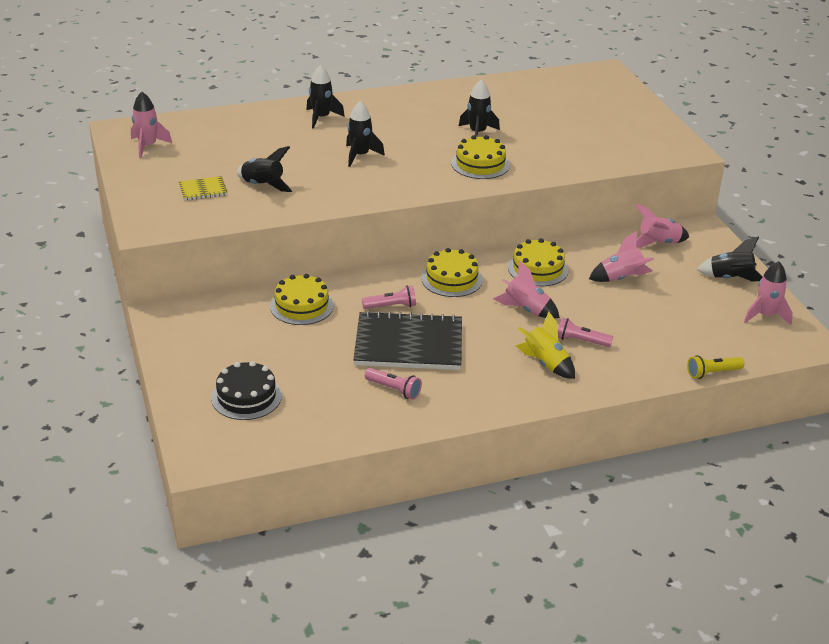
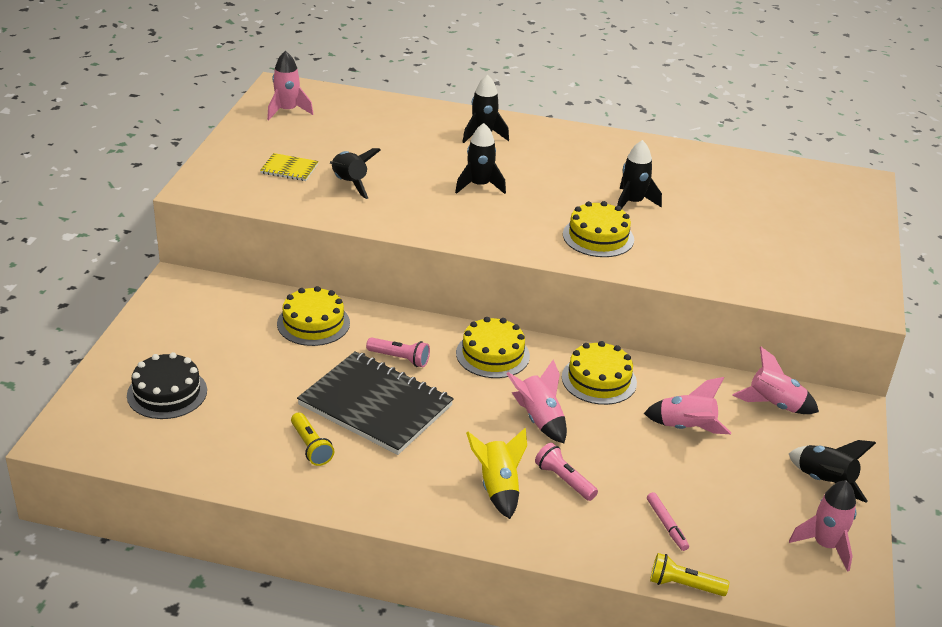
camera: 30 degrees right, 0 degrees up
(394, 389) = (311, 447): pink flashlight -> yellow flashlight
(668, 342) = (666, 525): none -> pink marker

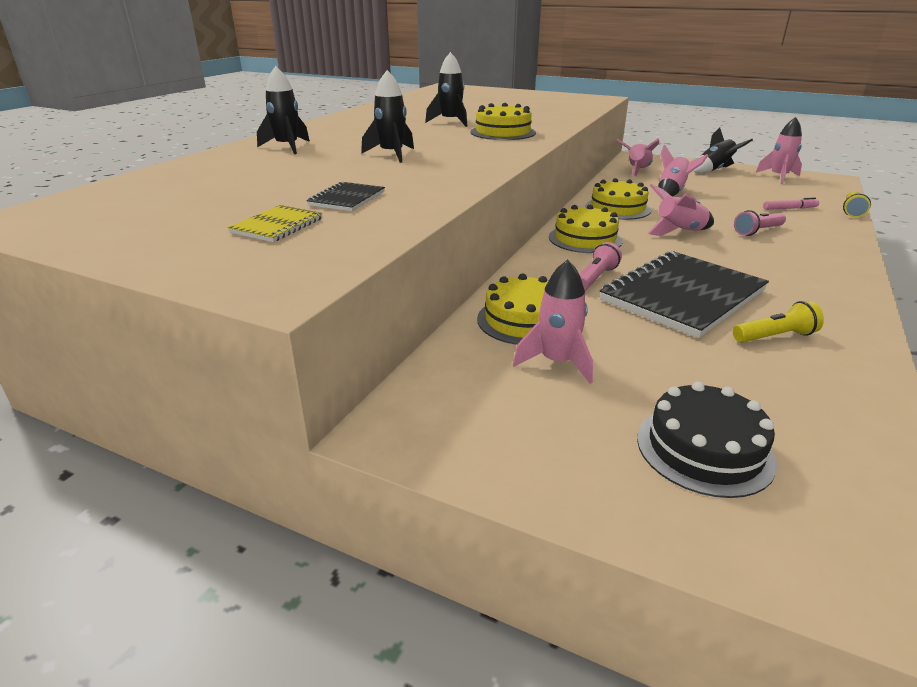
camera: 75 degrees left, 5 degrees down
(287, 111) = (95, 220): pink rocket -> pink rocket (557, 362)
(349, 184) = (347, 199): black rocket -> black notebook
(498, 488) = (784, 254): yellow rocket -> none

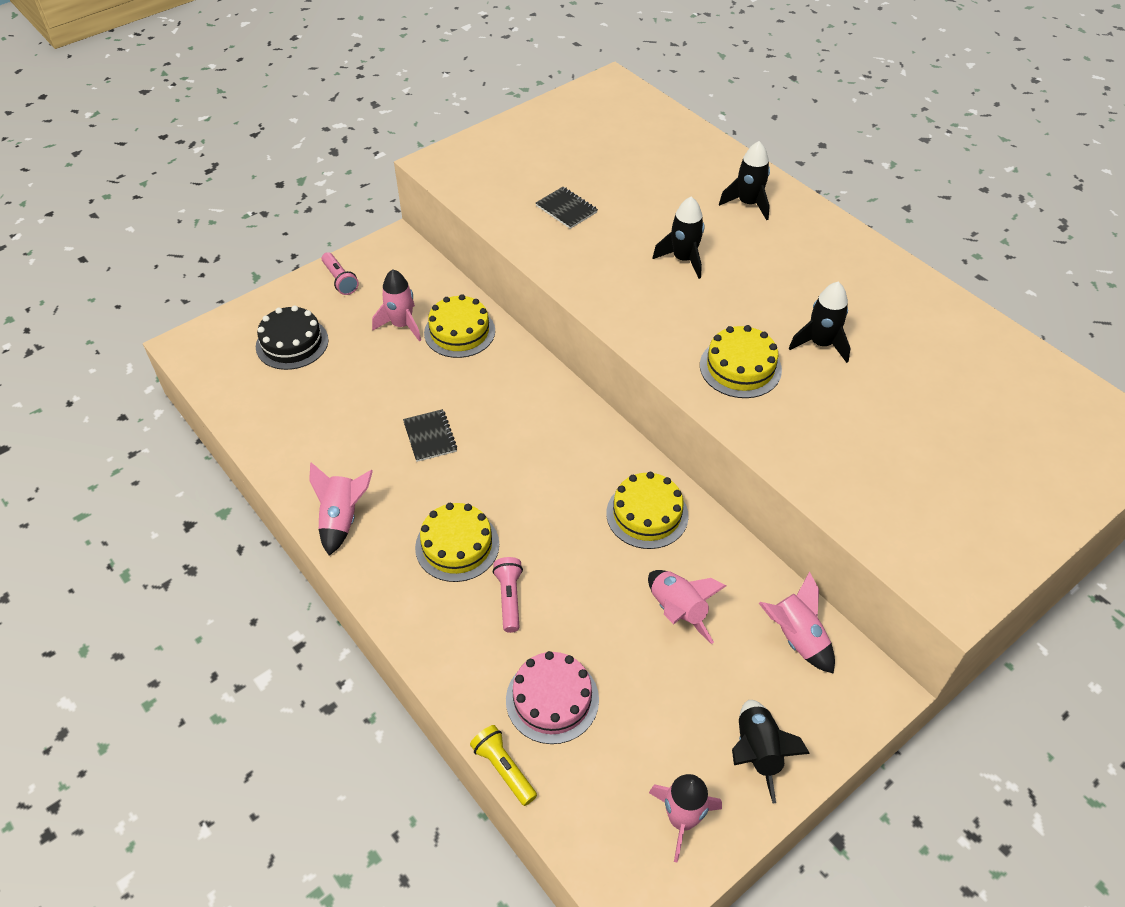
camera: 115 degrees right, 20 degrees up
(277, 226) = (531, 173): yellow notebook -> none
(585, 239) = (577, 437): yellow cake -> yellow cake (457, 545)
(595, 278) = (494, 401): pink flashlight -> pink flashlight (340, 280)
(679, 231) = (550, 525): pink rocket -> pink rocket (342, 519)
(682, 296) = (430, 436): black notebook -> black notebook, size x0.45
(775, 337) = (344, 448): yellow flashlight -> none
(789, 208) = (552, 699): pink marker -> pink cake

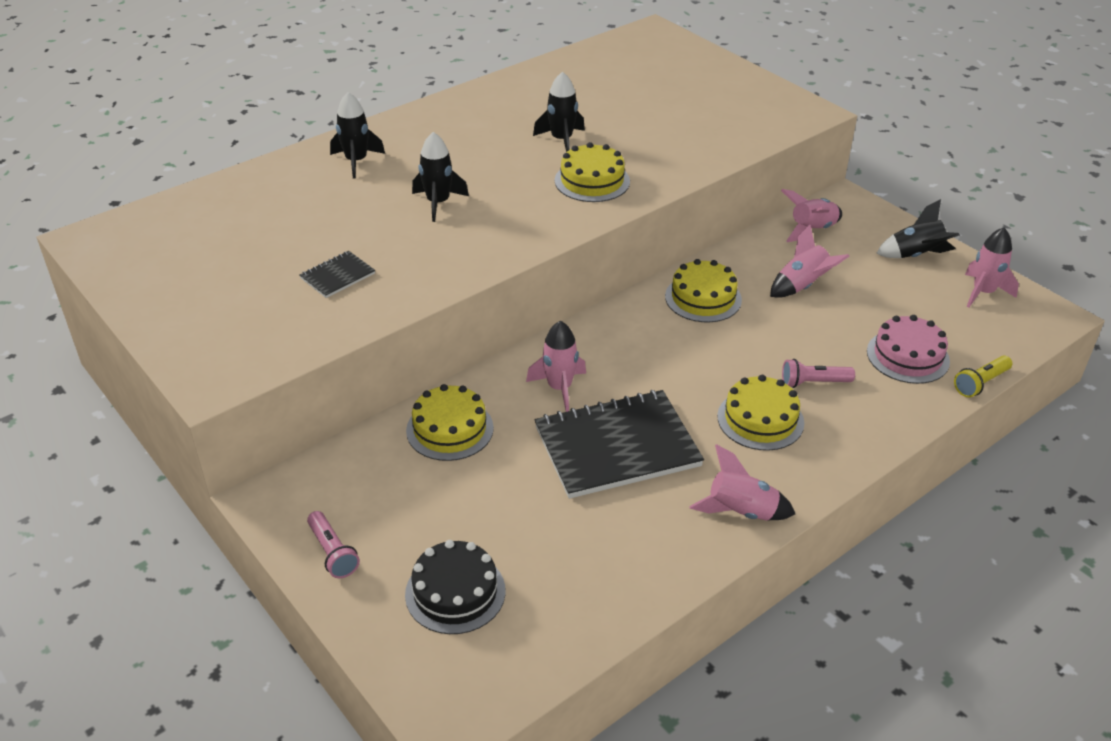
camera: 90 degrees left, 10 degrees down
(340, 280) = (332, 553): pink flashlight -> pink flashlight turned 90 degrees clockwise
(402, 325) = (432, 482): pink rocket -> pink rocket (559, 388)
(430, 436) = (617, 446): black notebook -> black notebook, size x2.23

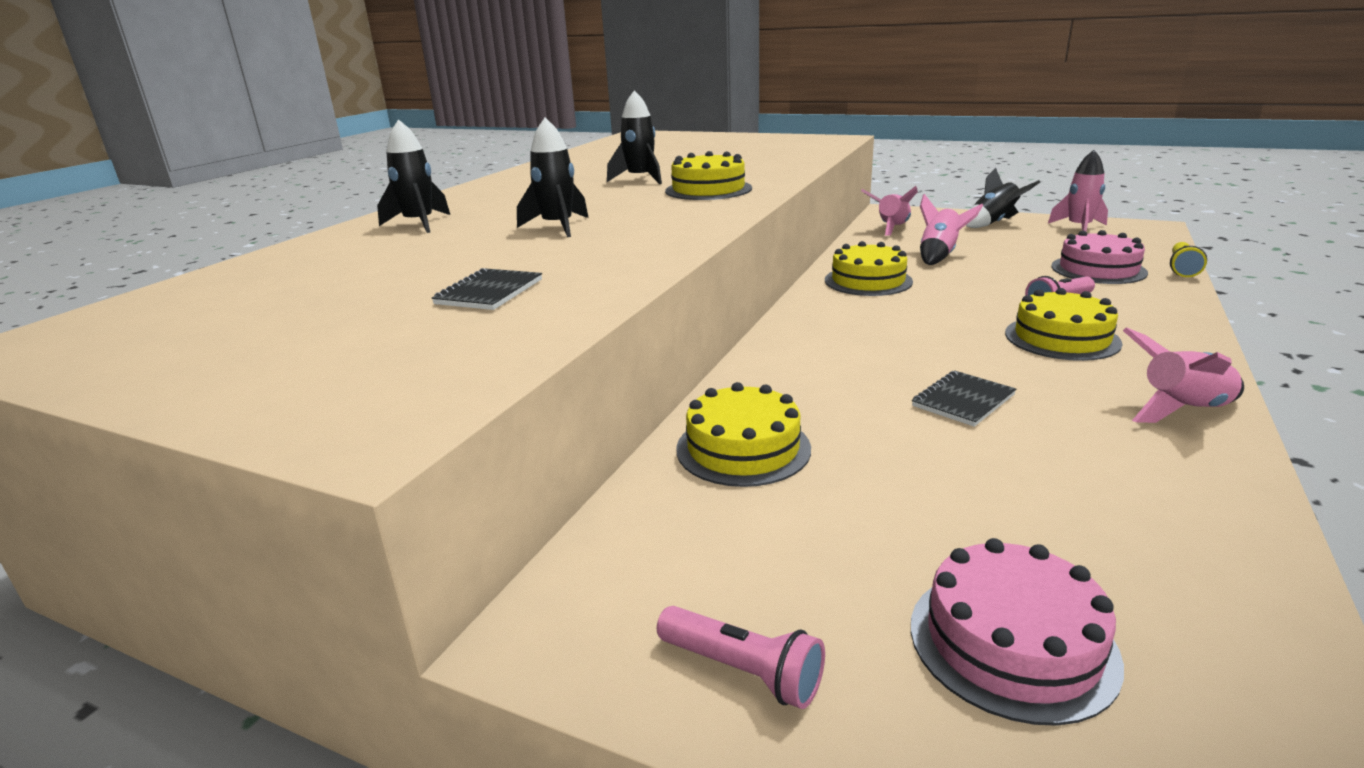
camera: 25 degrees left, 15 degrees down
(455, 592) = (1012, 642): black cake -> pink cake
(559, 388) = (825, 374): pink rocket -> none
(617, 446) = (963, 400): black notebook -> black notebook, size x0.45

